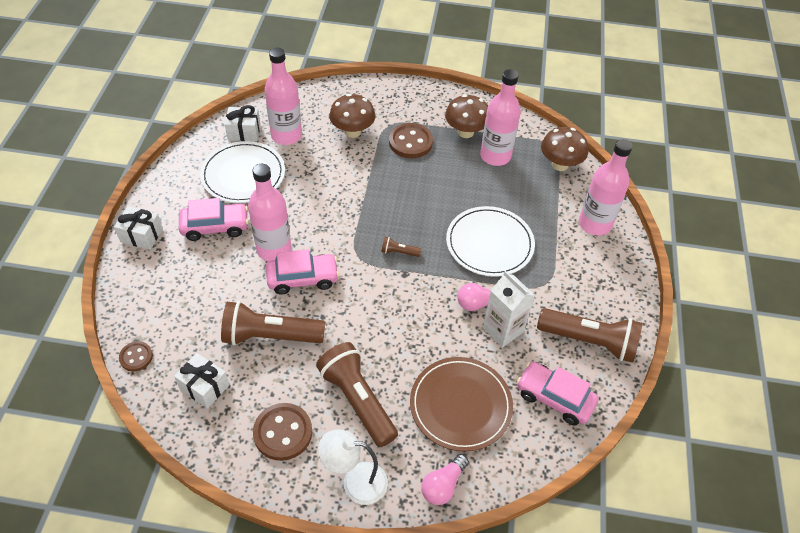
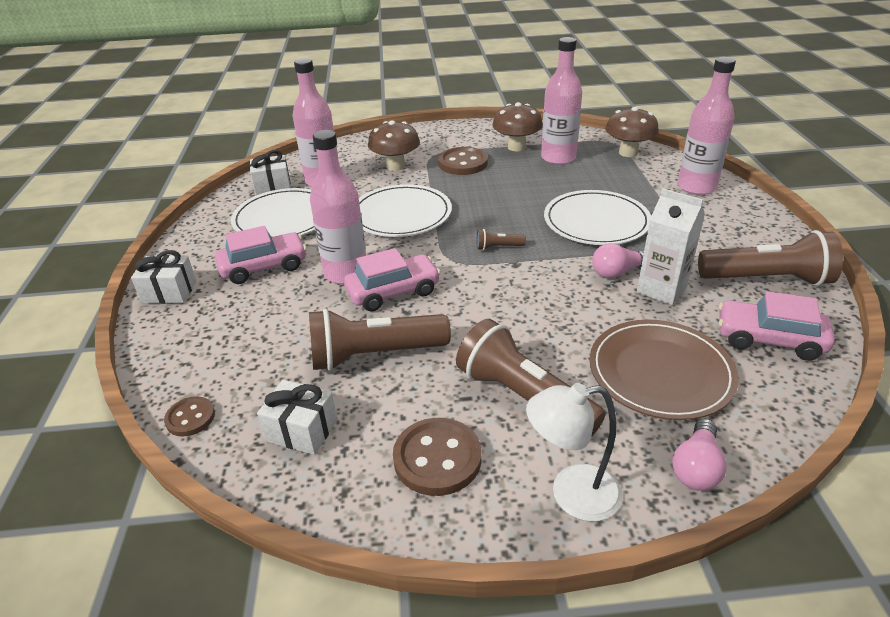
camera: 10 degrees left, 15 degrees down
(337, 194) = (401, 214): none -> white plate

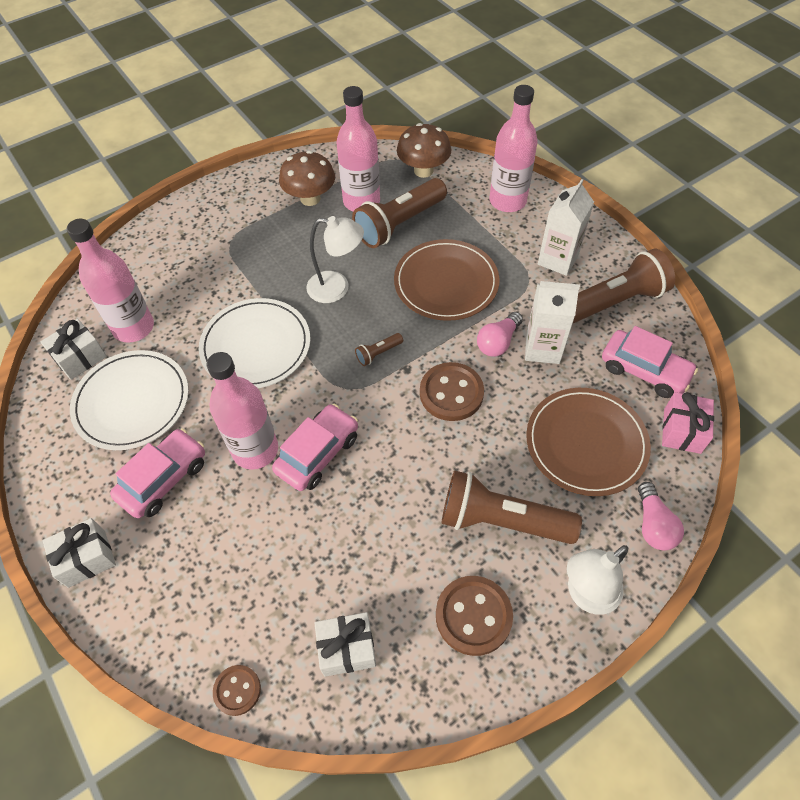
camera: 30 degrees left, 20 degrees up
(374, 355) = (352, 537): brown flashlight -> brown flashlight (399, 224)
(395, 166) = (200, 274): brown mushroom -> none
(463, 163) = (270, 244): brown button -> brown button (451, 393)
(495, 200) = (337, 288): none -> white lamp
(596, 221) = (446, 282): white plate -> brown plate
(722, 235) = (558, 260): none -> white carton
(769, 339) = (644, 370): pink car -> pink car turned 135 degrees counterclockwise
(786, 401) = (682, 431): none -> pink gift

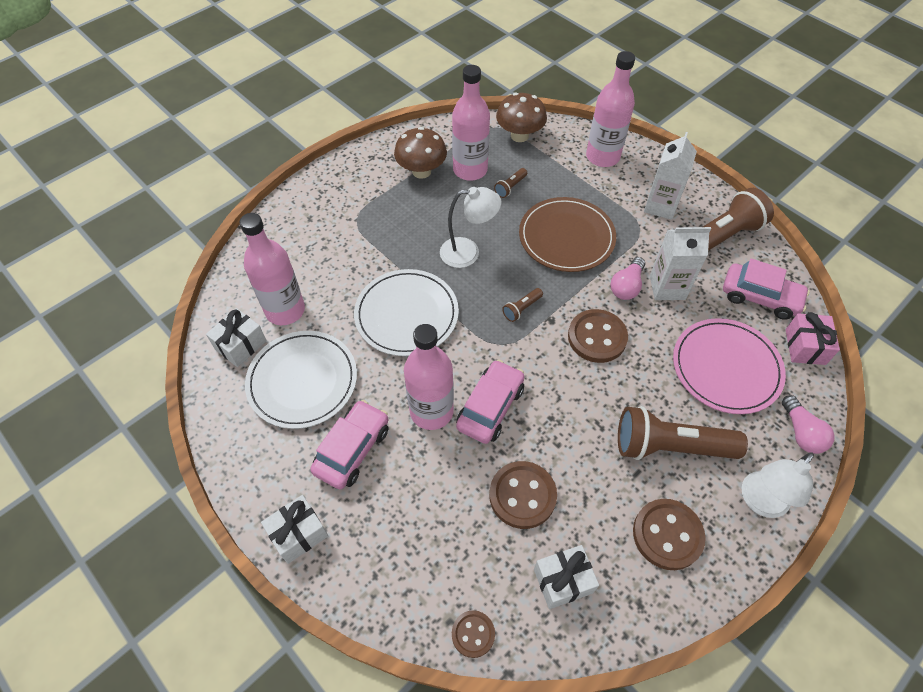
camera: 10 degrees left, 0 degrees up
(327, 551) = (522, 495): none -> brown button
(399, 224) = (510, 187): brown flashlight -> brown flashlight, size x0.43
(586, 443) = (726, 367): brown plate -> pink plate

